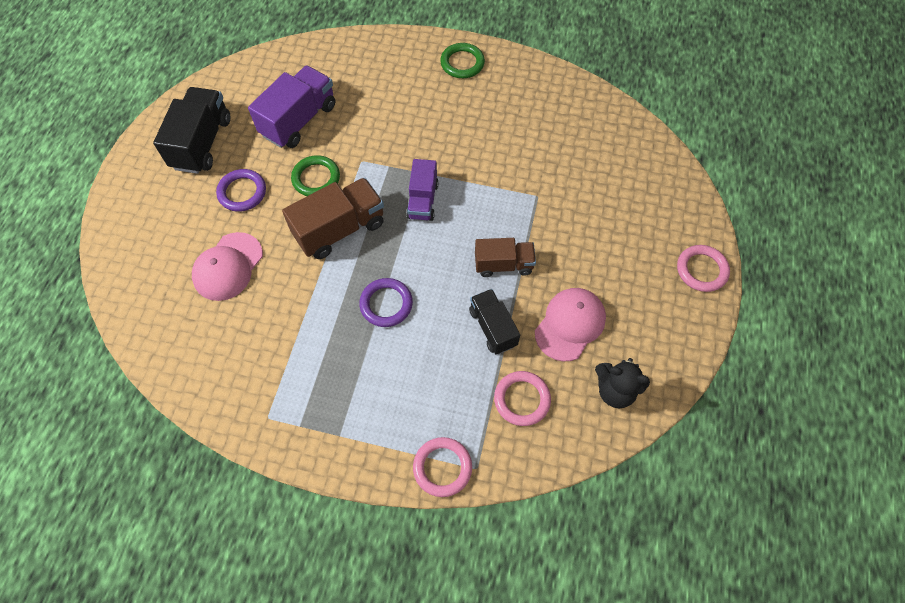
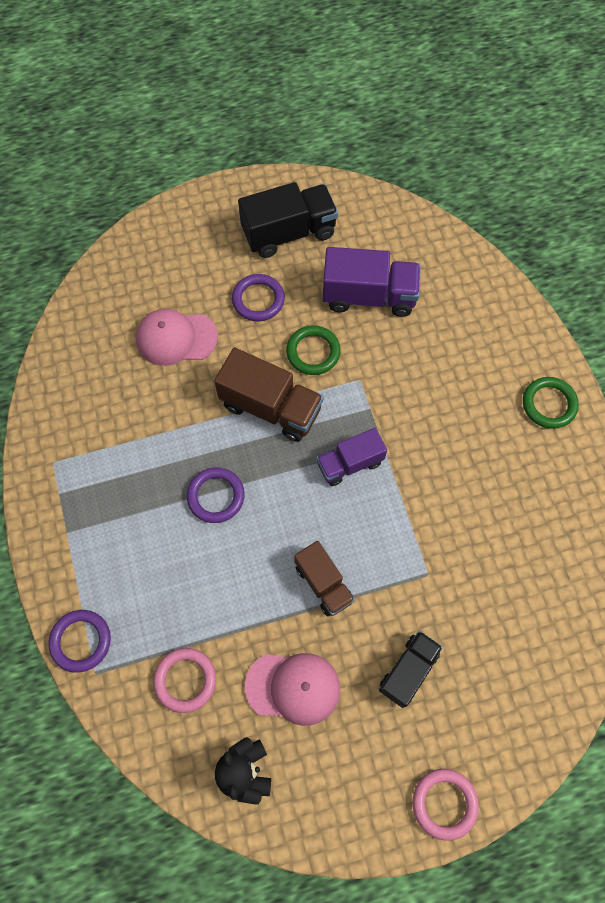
camera: 60 degrees right, 5 degrees up
(442, 467) = (81, 641): pink ring -> purple ring
(493, 327) = (247, 611): black truck -> black truck (408, 670)

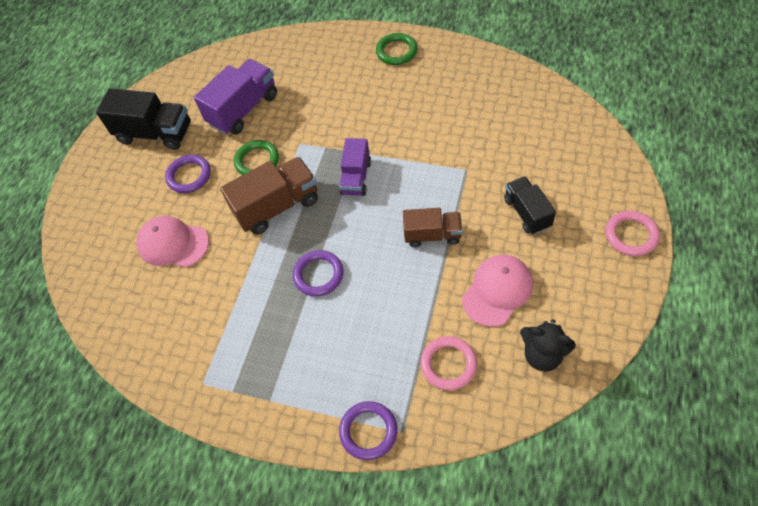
camera: 50 degrees left, 10 degrees down
(176, 338) = (173, 243): pink cap -> pink cap turned 75 degrees clockwise
(289, 233) = (155, 133): black truck -> black truck turned 90 degrees clockwise

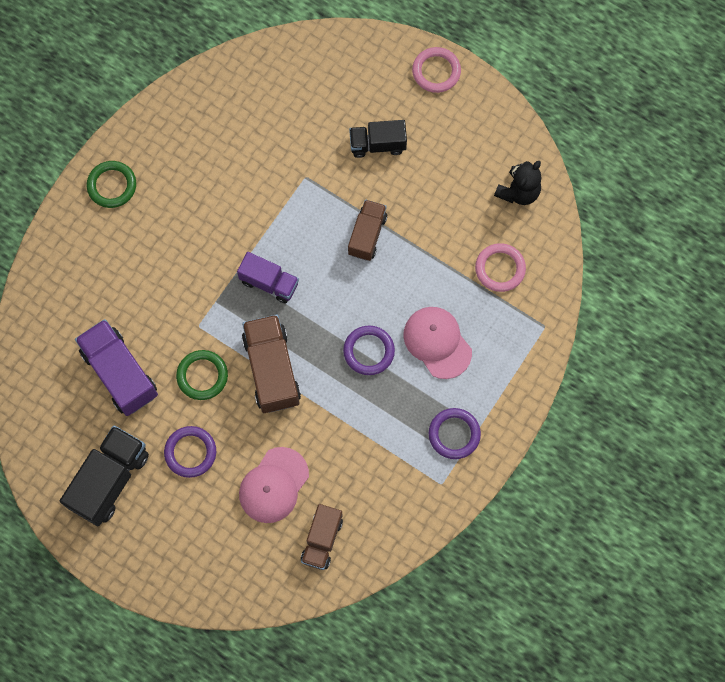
camera: 80 degrees left, 15 degrees up
(129, 298) = (322, 540): none -> brown truck
(368, 431) = (535, 353): purple ring -> purple ring (454, 434)
(497, 291) = (447, 202): pink cap -> pink cap (437, 342)

